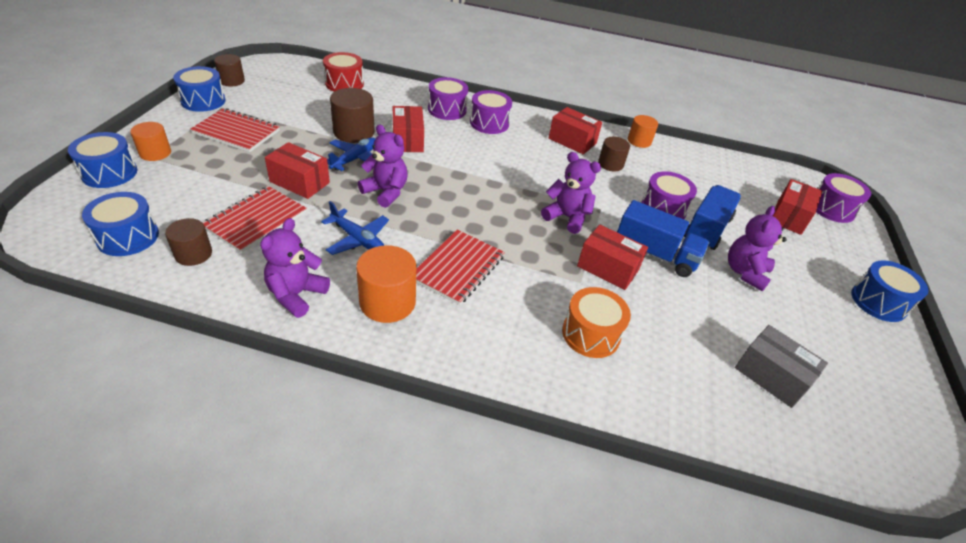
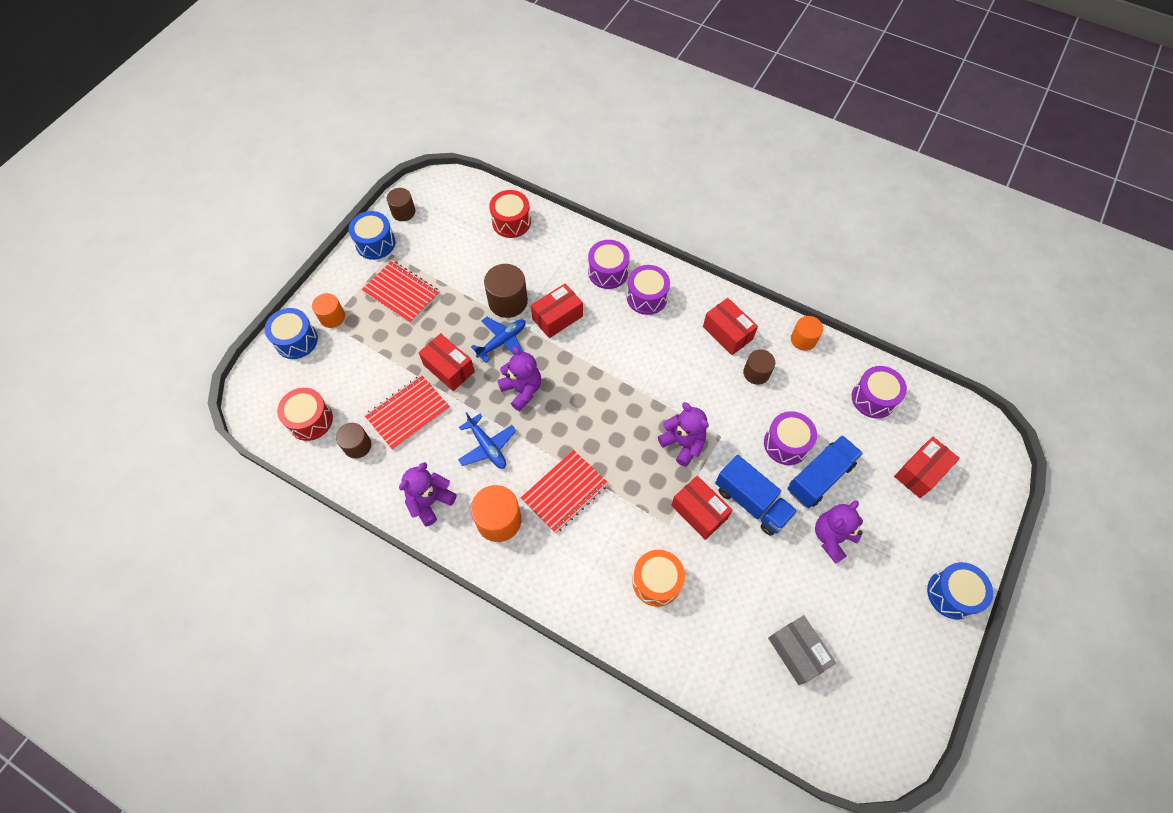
camera: 20 degrees right, 20 degrees up
(128, 237) = (310, 420): blue drum -> red drum
(408, 140) = (557, 317): red box -> red box turned 45 degrees clockwise
(832, 209) = (978, 467): purple drum -> purple drum (873, 398)

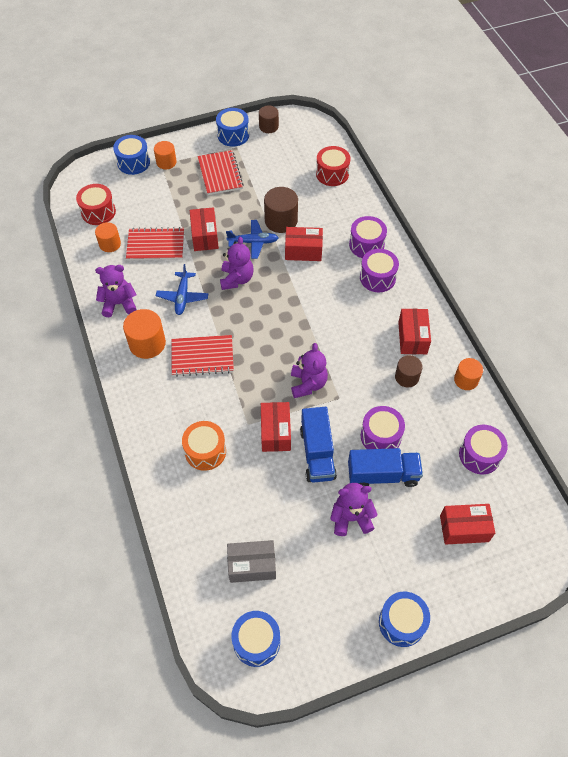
camera: 40 degrees right, 5 degrees down
(357, 445) = (110, 244): brown cylinder -> orange cylinder
(797, 652) = (252, 565): grey box -> grey box turned 75 degrees clockwise
(865, 717) = (256, 642): none -> blue drum

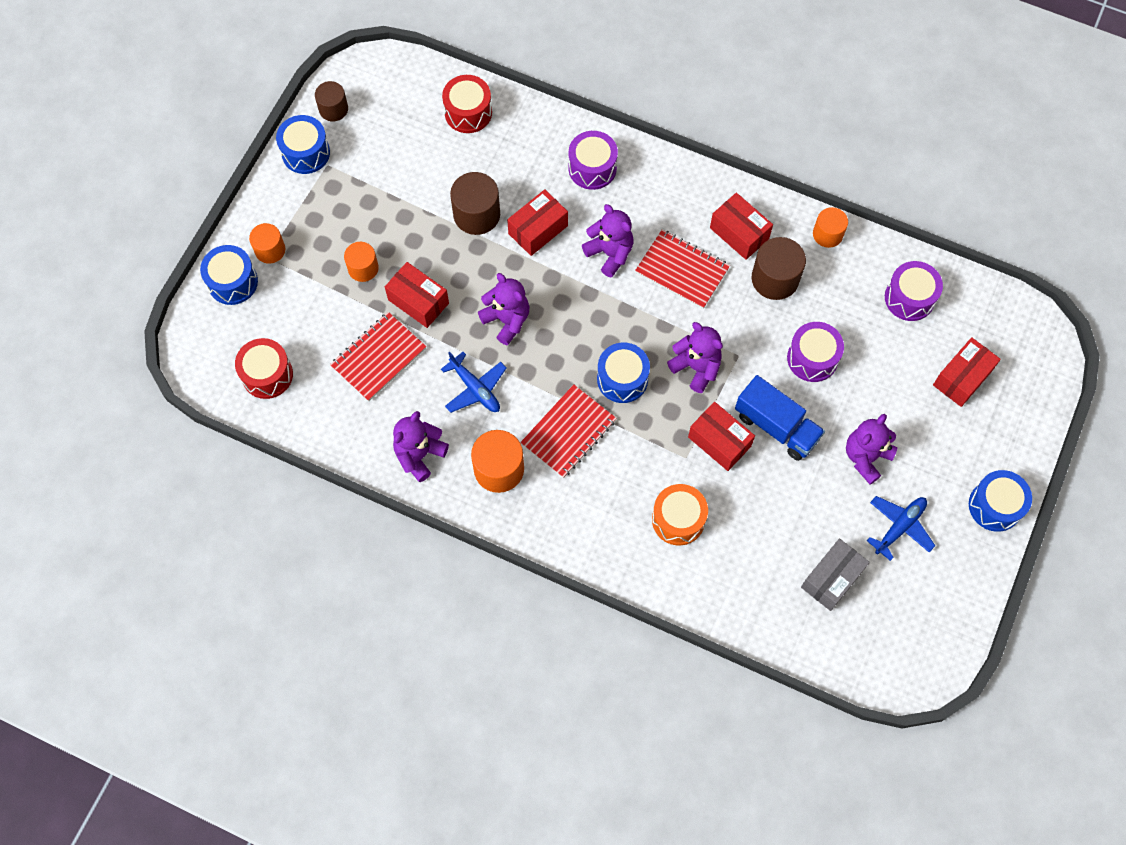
camera: 45 degrees left, 10 degrees up
(110, 244) = (327, 399): orange cylinder -> orange cylinder (363, 268)
(220, 174) = (348, 214): red notebook -> red notebook (682, 270)
(253, 242) = (476, 264): blue plane -> blue plane (899, 527)
(256, 642) = (904, 636): blue drum -> blue drum (622, 379)
(328, 291) = (610, 253): none -> purple teddy bear
(377, 278) = (641, 196): purple drum -> none
(383, 475) = (851, 393): blue truck -> none
(406, 377) = (775, 278): brown cylinder -> brown cylinder, size x1.55

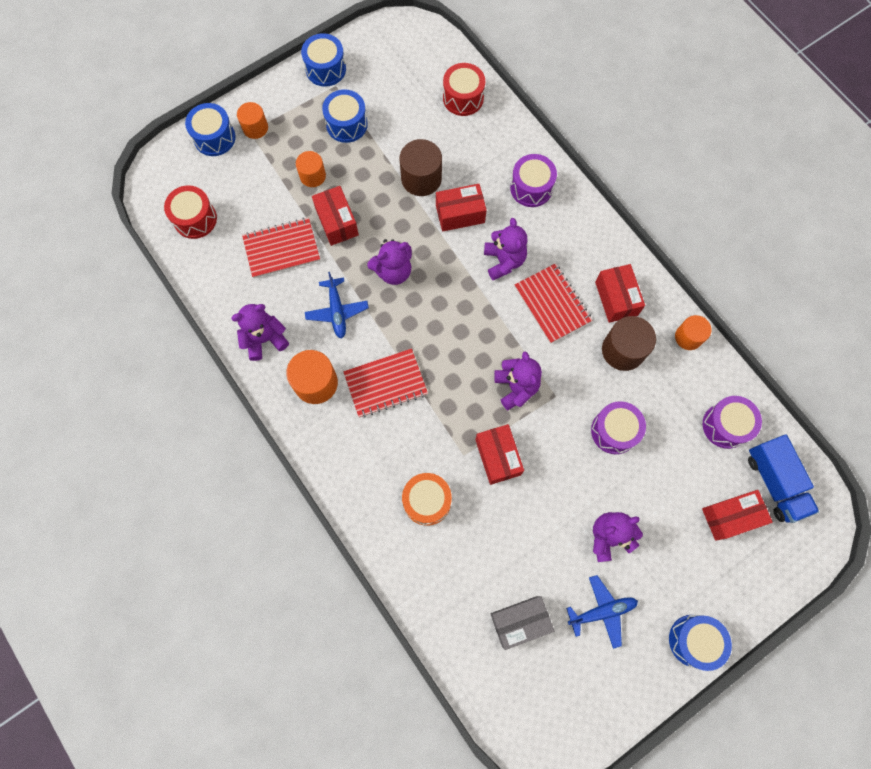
camera: 30 degrees right, 5 degrees up
(333, 109) = (366, 46): brown cylinder -> none
(507, 320) = (393, 271): purple teddy bear -> purple teddy bear turned 75 degrees clockwise
(622, 379) = (452, 365): blue drum -> blue drum (346, 124)
(776, 426) = (551, 470): blue truck -> blue truck (774, 482)

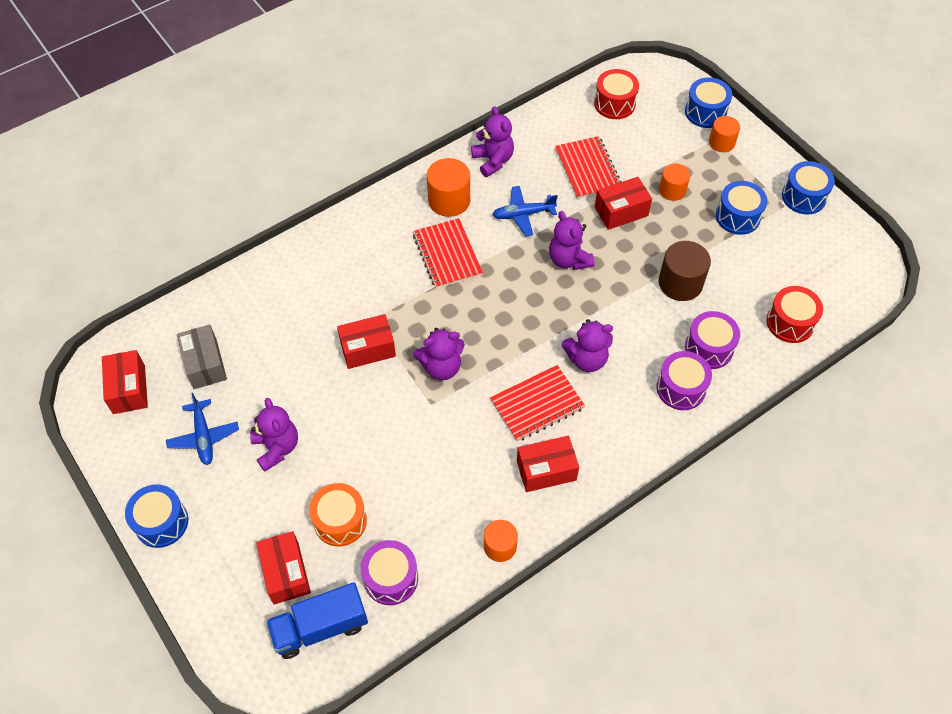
camera: 90 degrees right, 15 degrees down
(427, 501) = (328, 289): orange drum -> orange drum (340, 521)
(460, 214) = (640, 318): red box -> red box (129, 389)
(614, 431) = (390, 459): purple drum -> purple drum (709, 348)
(623, 350) = (483, 474): brown cylinder -> none

